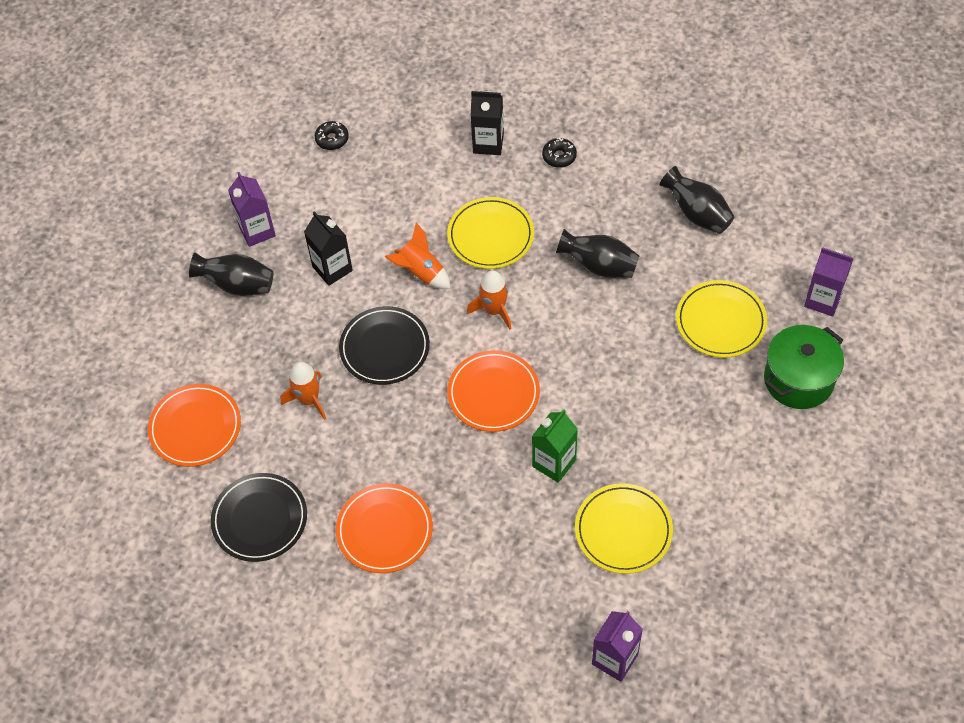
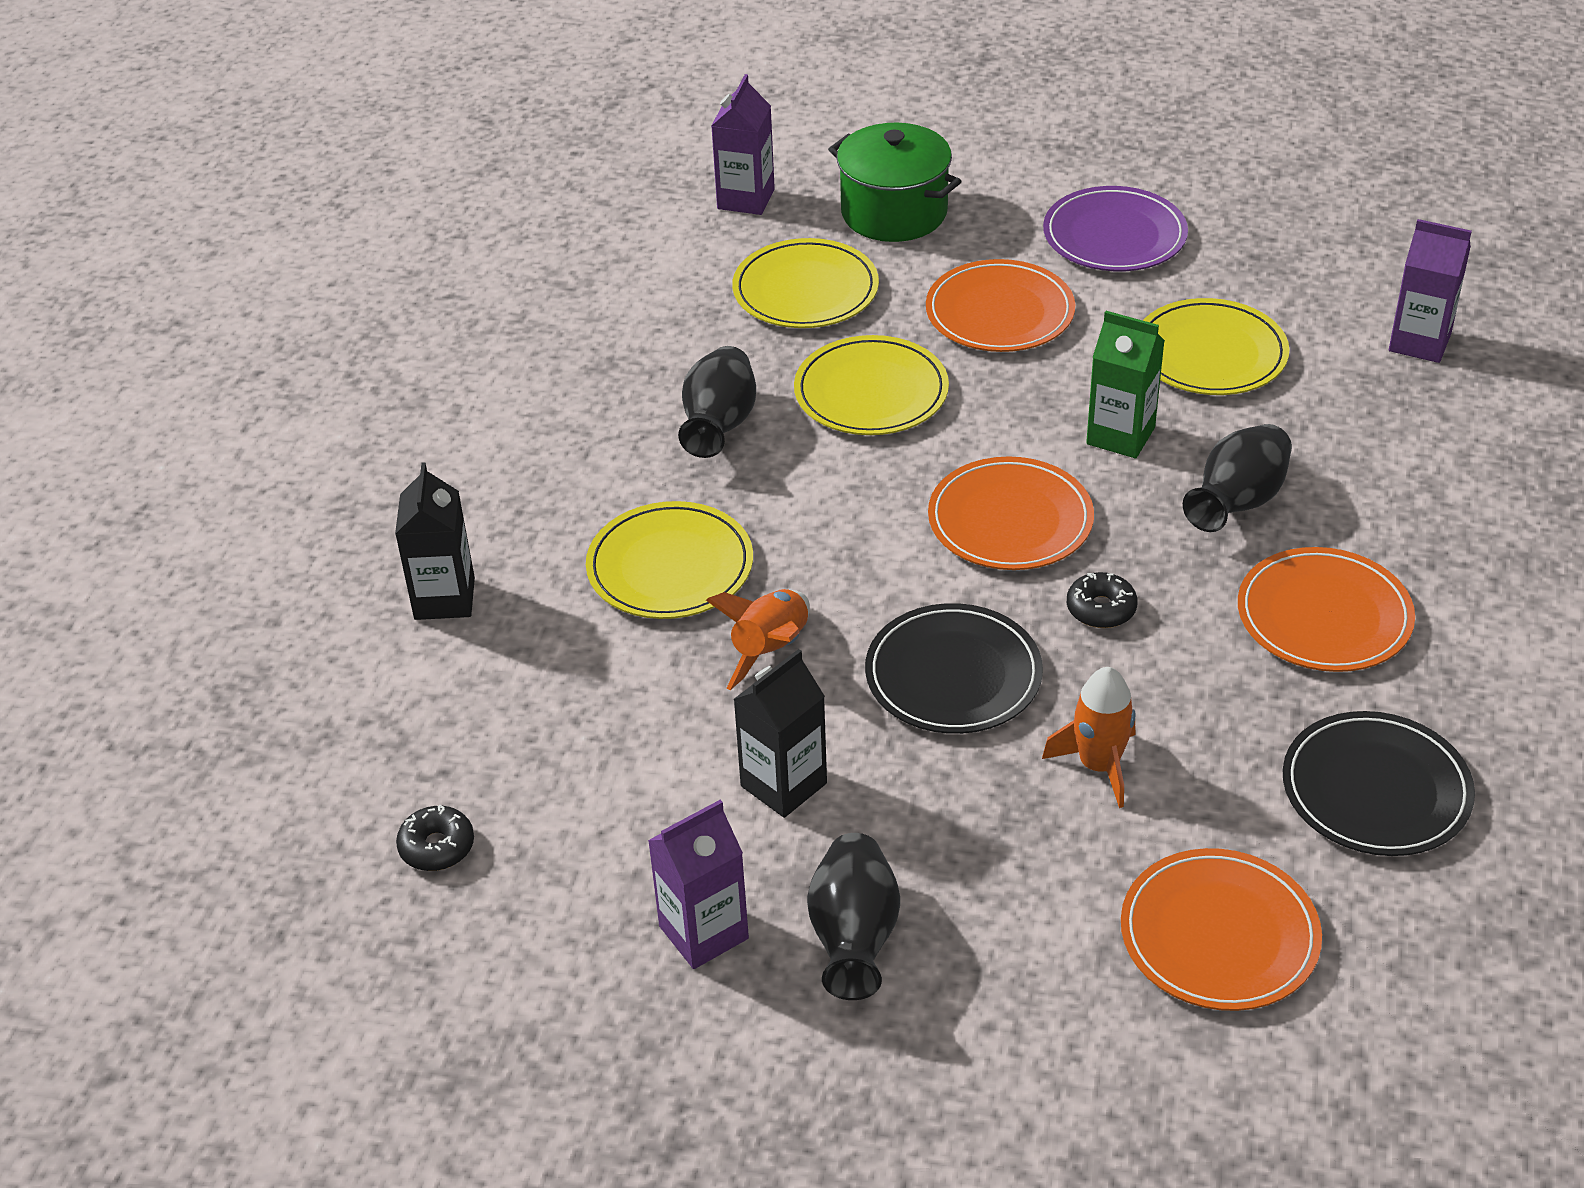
camera: 100 degrees left, 15 degrees down
(494, 310) = (837, 541): orange rocket -> none
(559, 156) = (475, 500): black donut -> black donut (1101, 609)
(616, 342) = (871, 392): none -> yellow plate
(683, 421) = (999, 312): none -> orange plate
(697, 214) = (594, 329): black vase -> black vase (1237, 503)
(757, 503) = (1114, 235): none -> purple plate

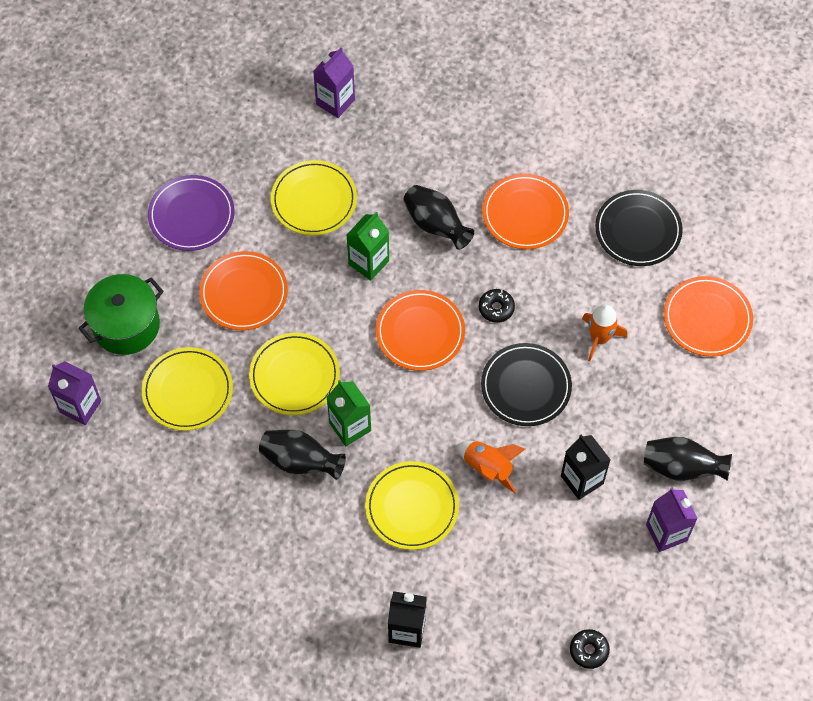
camera: 80 degrees left, 20 degrees up
(798, 469) = (350, 427): none -> green carton

